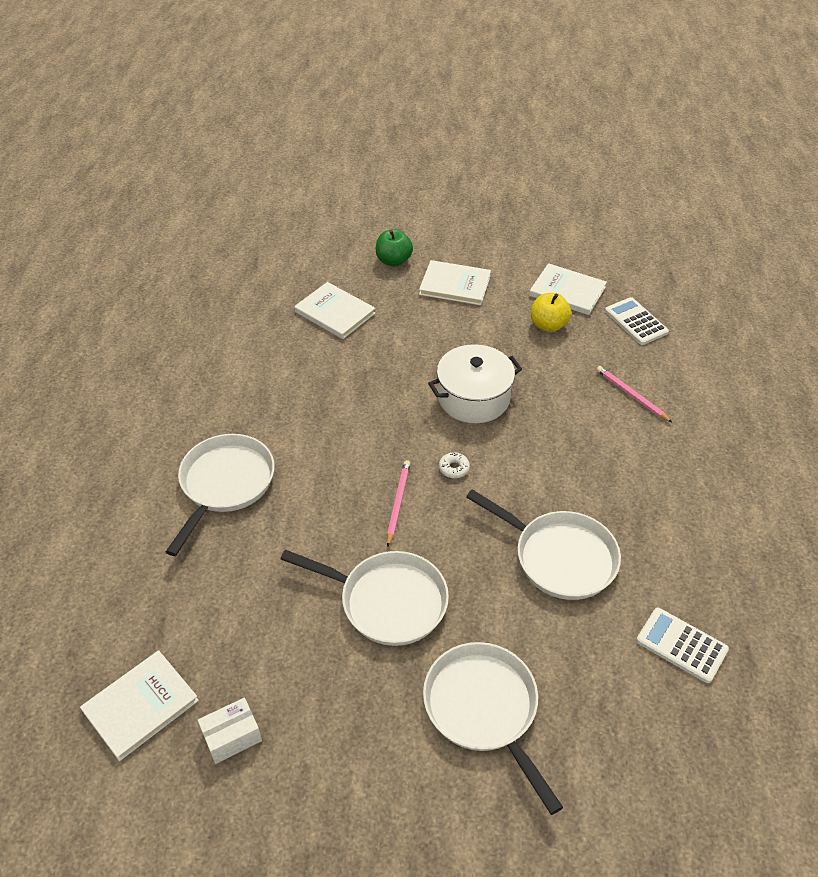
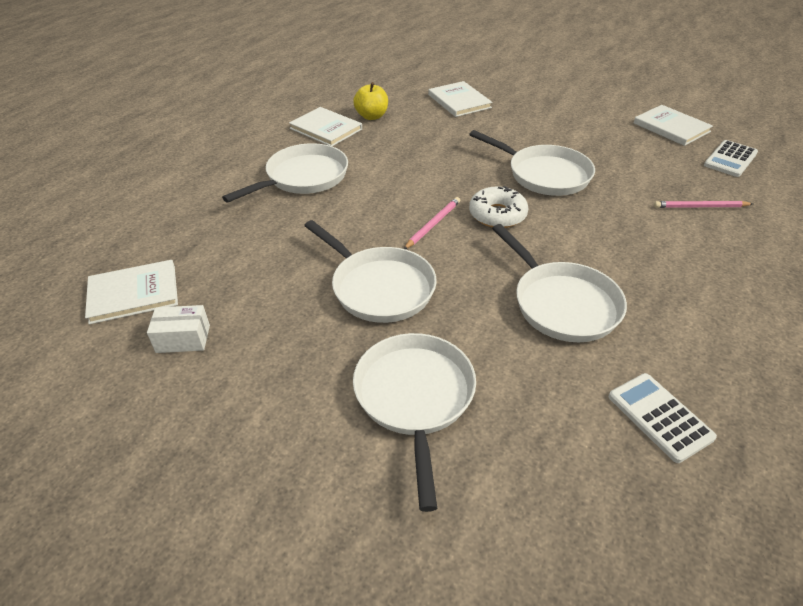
camera: 25 degrees right, 5 degrees down
(393, 261) = (526, 82): green apple -> none
(454, 468) = (497, 215): white donut -> white donut, size x1.98
(455, 285) = (569, 105): white book -> white book (326, 129)
(473, 398) = (544, 174): white pot -> white pan
(548, 325) = (641, 144): yellow apple -> yellow apple (371, 116)
(631, 395) = (700, 207): pink pencil -> pink pencil turned 75 degrees counterclockwise
(636, 322) = (730, 159): white calculator -> white calculator turned 135 degrees counterclockwise

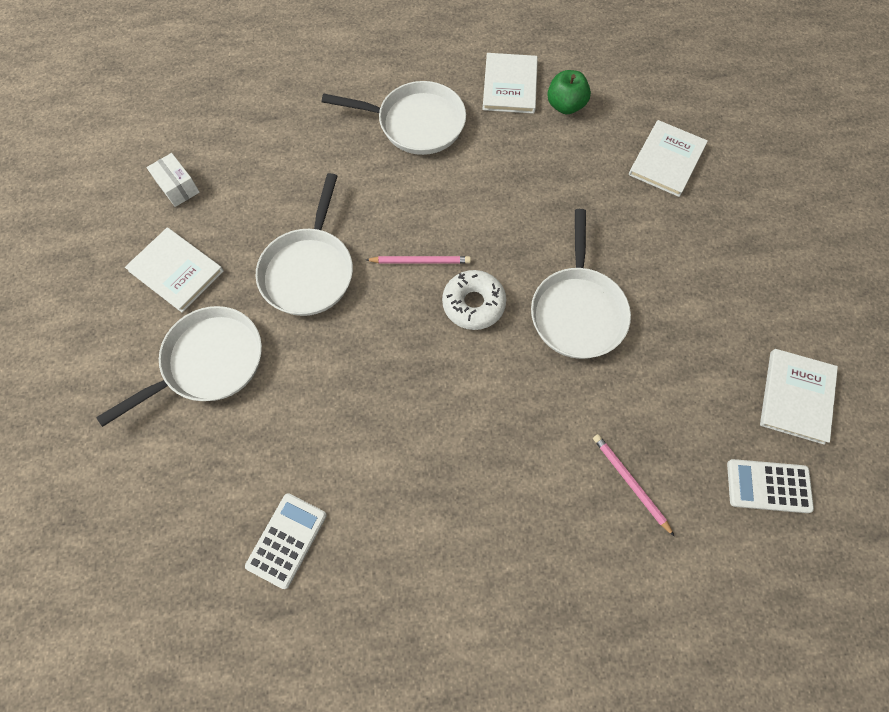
camera: 55 degrees right, 25 degrees up
(133, 294) = (200, 124): white book -> white book (176, 271)
(371, 116) = (565, 105): yellow apple -> green apple
(561, 303) = (378, 414): white pan -> none

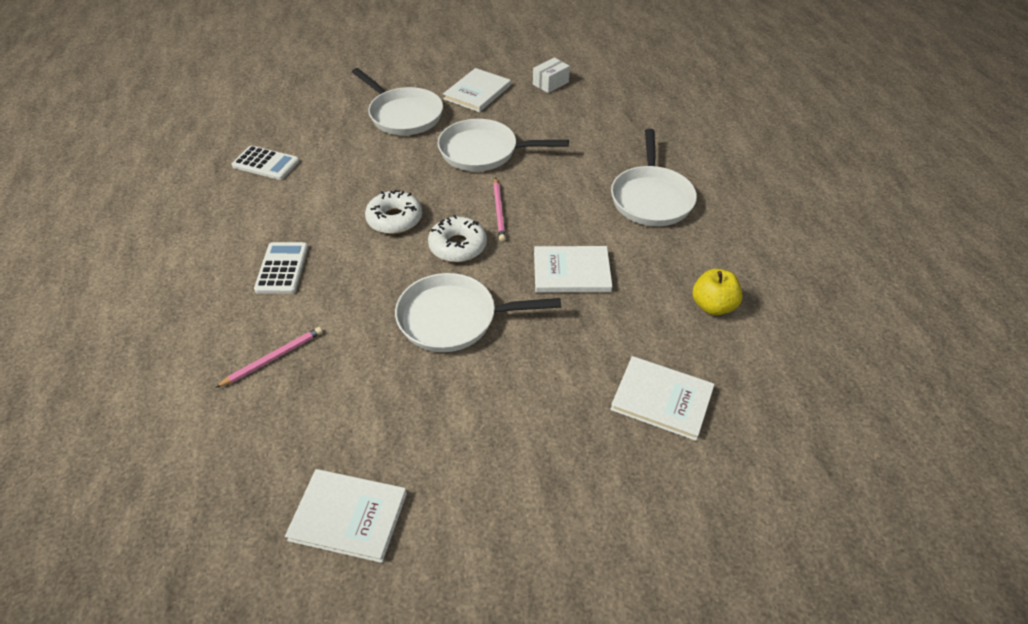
camera: 85 degrees right, 20 degrees down
(422, 369) = (394, 219): none -> white donut
(510, 85) = (724, 260): white book -> white book (571, 271)
(565, 105) = (713, 306): green apple -> yellow apple
(768, 486) = (249, 477): white calculator -> white calculator (282, 268)

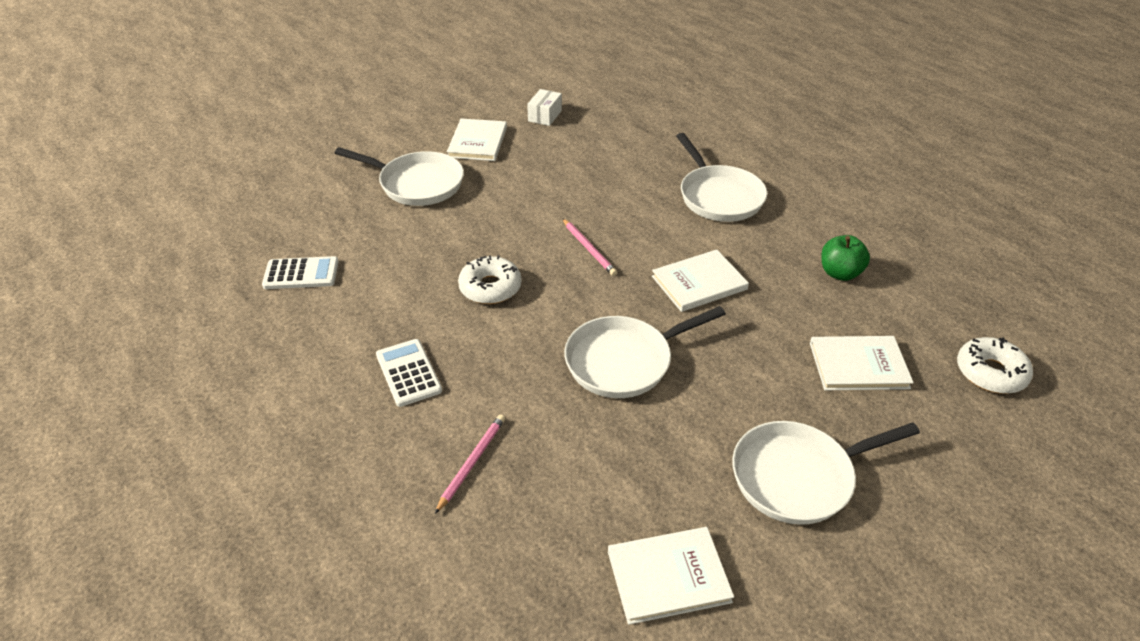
camera: 25 degrees left, 5 degrees down
(458, 246) = (574, 293): white donut -> white donut (990, 373)
(484, 152) = (530, 197): white pan -> white pan (799, 476)
(713, 306) = (840, 273): yellow apple -> green apple

